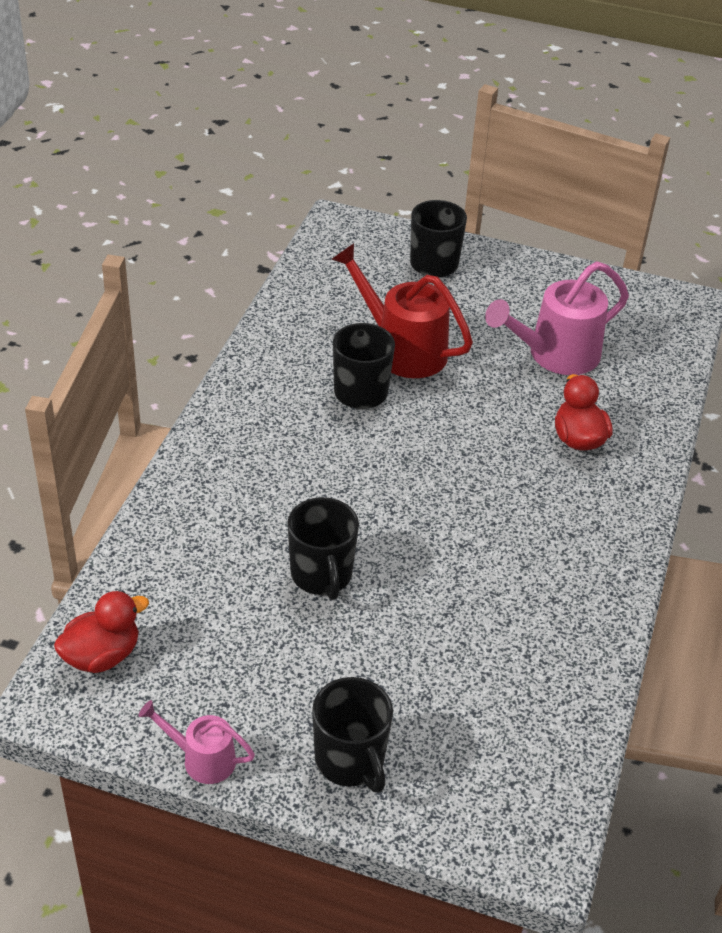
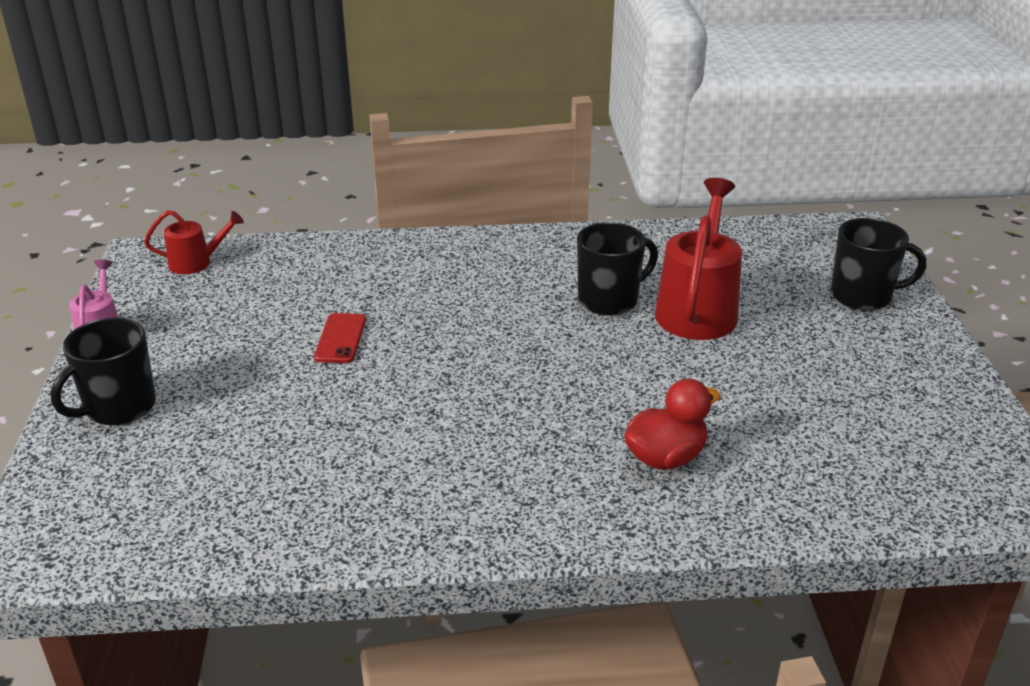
camera: 70 degrees right, 10 degrees down
(102, 655) = (197, 262): red duck -> red watering can
(321, 575) = (341, 338): black mug -> red phone
(555, 355) = (798, 410): pink watering can -> none

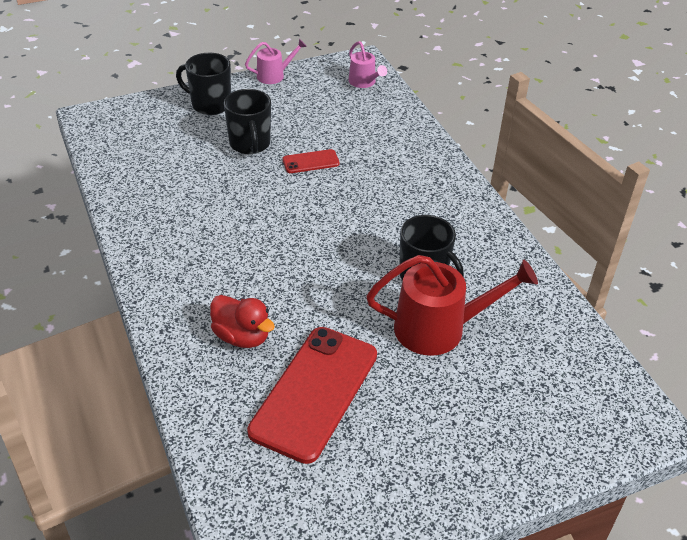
camera: 70 degrees right, 10 degrees up
(197, 262) = (364, 82): red watering can -> pink watering can
(777, 415) = (314, 392): none -> red phone
(862, 296) = (522, 438): black mug -> black mug (250, 144)

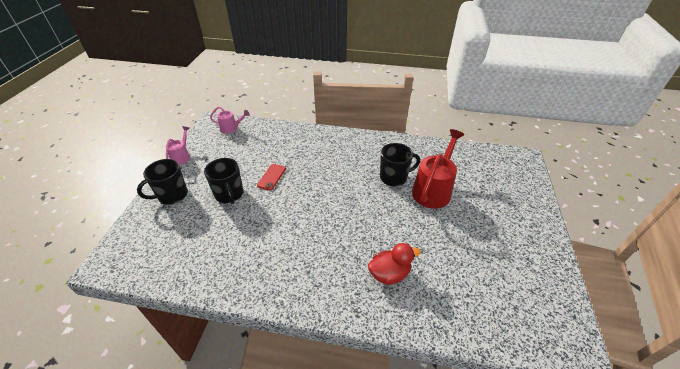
camera: 55 degrees left, 0 degrees up
(250, 144) = (229, 194): black mug -> black mug turned 45 degrees clockwise
(314, 392) = (452, 260): red phone -> none

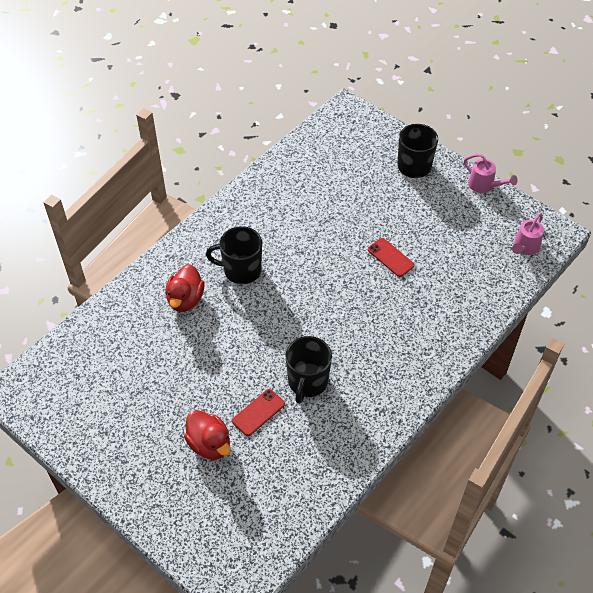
camera: 120 degrees right, 10 degrees up
(229, 194) = (384, 211): black mug -> black mug (241, 270)
(433, 189) = (258, 412): red watering can -> red phone
(474, 201) = (209, 444): none -> red duck

